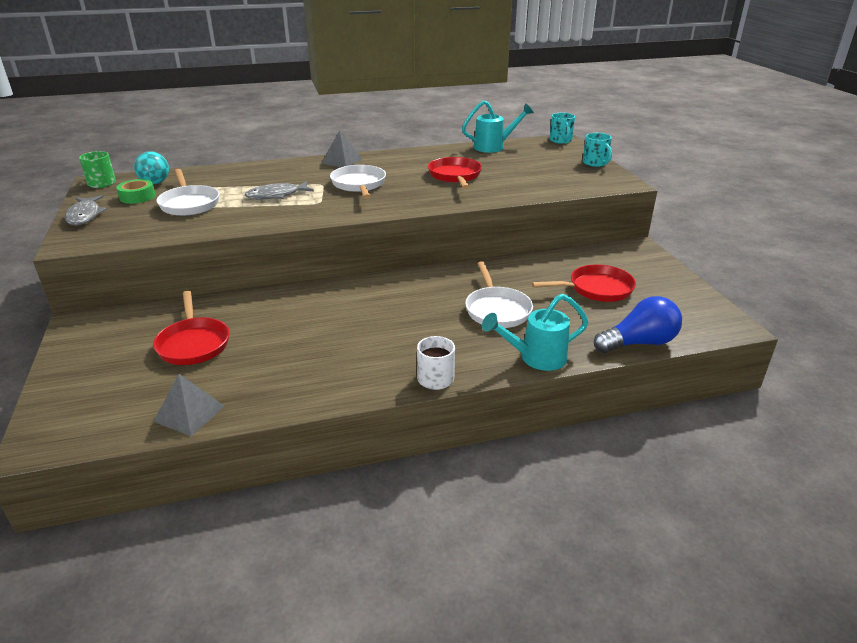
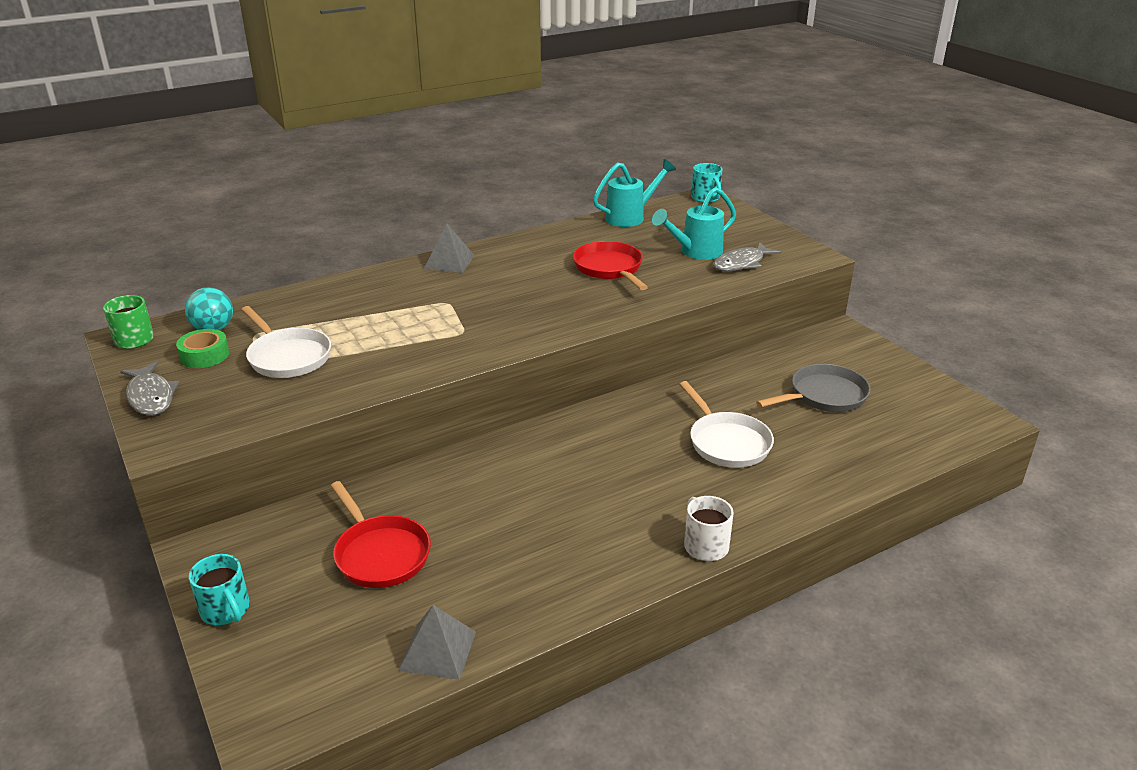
camera: 15 degrees left, 0 degrees up
(276, 195) = (398, 328): grey fish -> grey fish (741, 263)
(359, 185) = (496, 297): white pan -> none
(535, 358) = (803, 499): turquoise watering can -> turquoise watering can (695, 252)
(595, 163) = (765, 228): turquoise mug -> turquoise mug (226, 610)
(596, 289) = (824, 396): red pan -> grey pan
(639, 343) = (903, 460): blue light bulb -> none

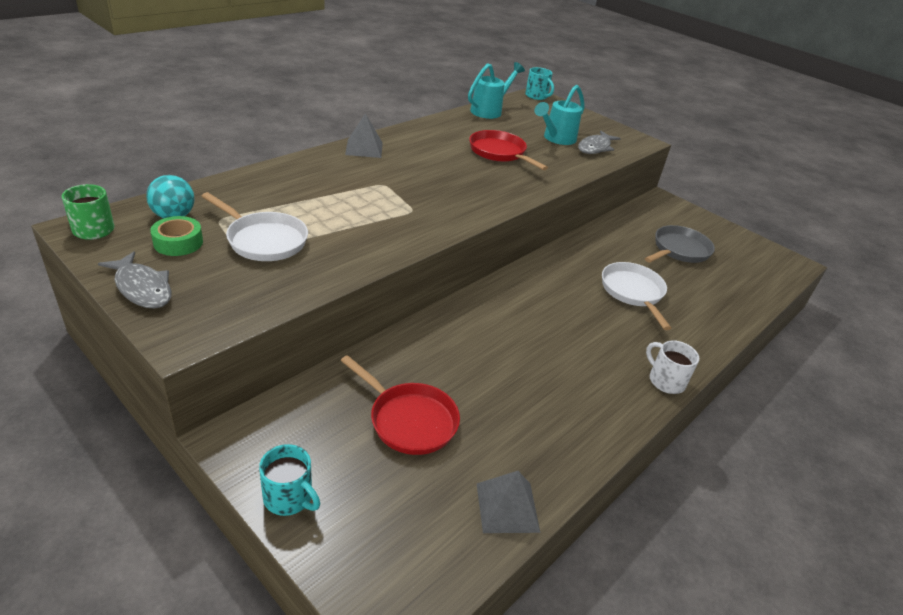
camera: 20 degrees left, 5 degrees up
(726, 442) = (633, 292): white pan -> white pan turned 150 degrees counterclockwise

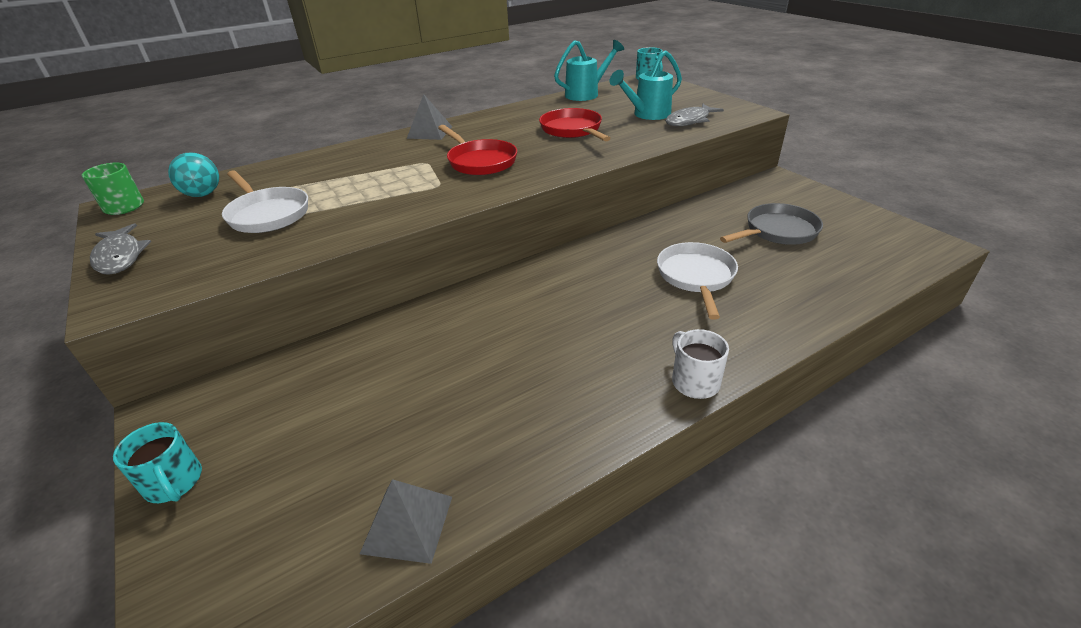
camera: 20 degrees right, 0 degrees up
(178, 242) = (187, 217): green tape -> none
(409, 420) = (353, 407): red pan -> red pan (480, 161)

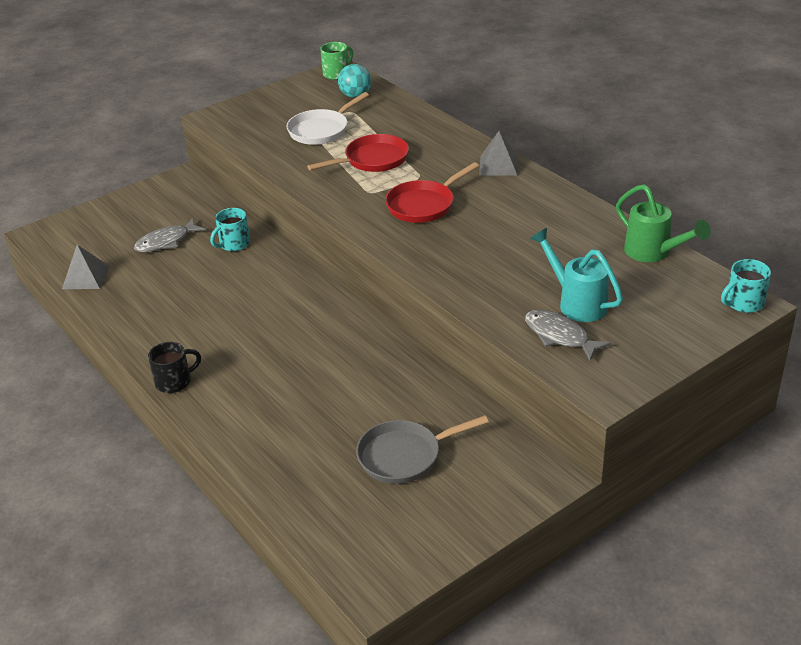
camera: 85 degrees right, 0 degrees up
(120, 257) = (266, 98): grey fish -> grey fish (166, 242)
(174, 483) = (129, 199): turquoise mug -> turquoise mug (234, 244)
(572, 130) = (515, 251): red pan -> red pan (372, 160)
(587, 94) = (653, 253): turquoise watering can -> green watering can
(694, 381) = (174, 382): white mug -> black mug
(696, 277) = (313, 389): white pan -> none
(777, 231) = (404, 456): grey pan -> grey pan turned 105 degrees clockwise

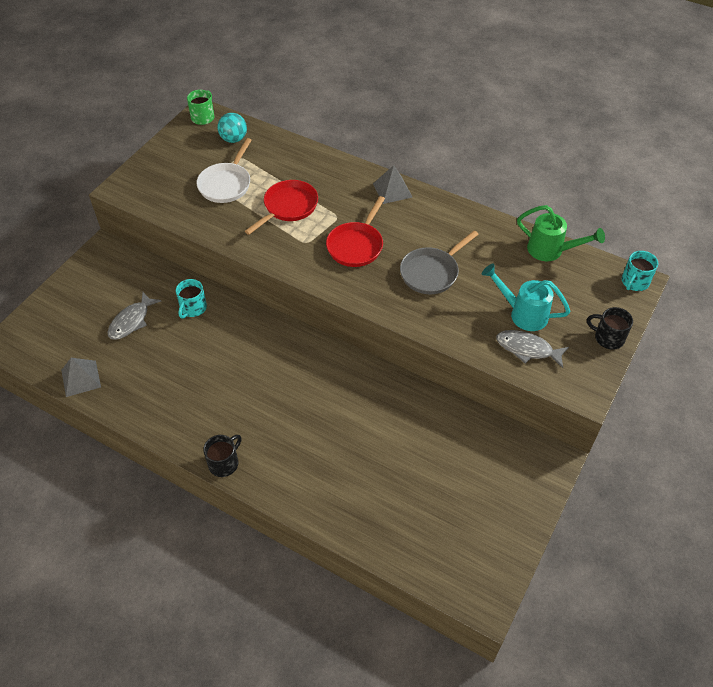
camera: 25 degrees left, 15 degrees up
(404, 456) = (443, 475): grey pan -> grey pan (431, 272)
(671, 348) = (608, 338): none -> black mug

